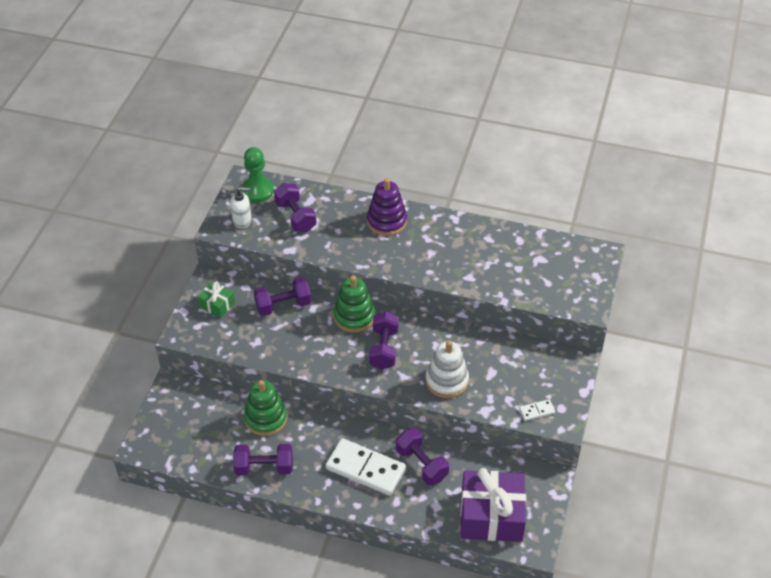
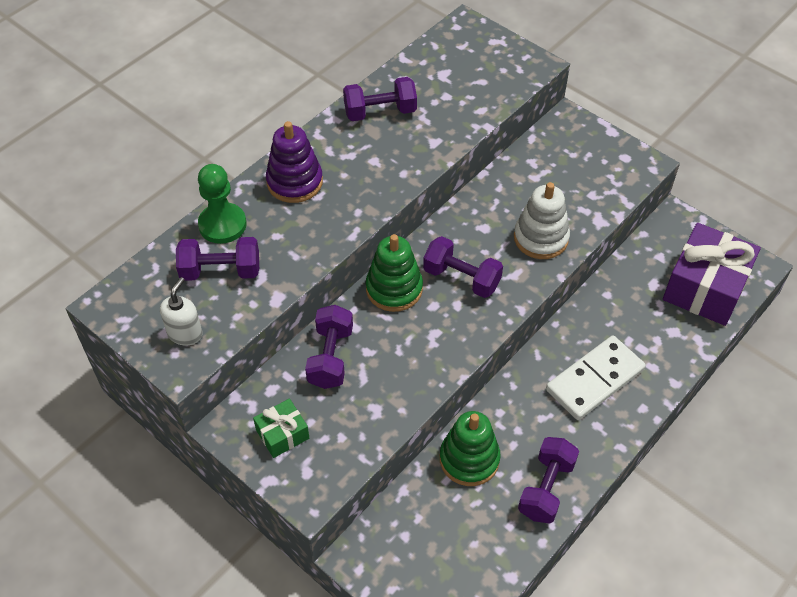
camera: 65 degrees left, 5 degrees up
(257, 191) = (140, 297): green pawn -> green pawn (222, 225)
(421, 464) = (611, 323): purple dumbbell -> purple dumbbell (380, 112)
(537, 411) = (620, 178): white domino -> none

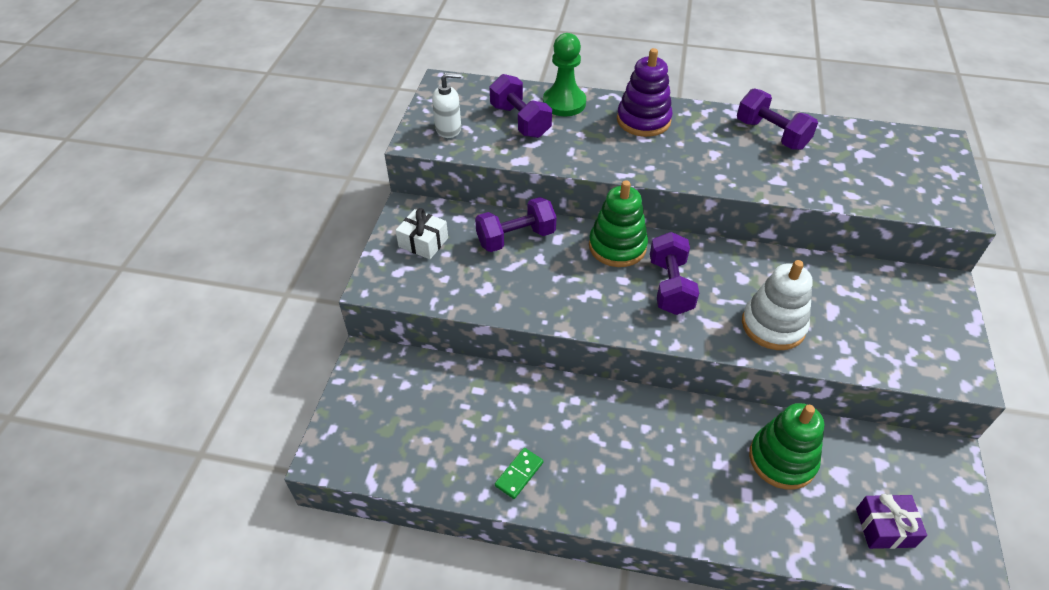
camera: 60 degrees right, 5 degrees down
(282, 434) = (423, 242): green gift -> white gift
(469, 459) = (509, 398): green stacking toy -> green stacking toy (782, 459)
(546, 488) = (519, 474): purple dumbbell -> green domino
(594, 380) = (672, 465): white domino -> none
(705, 287) = (885, 528): purple gift -> purple gift, size x0.49

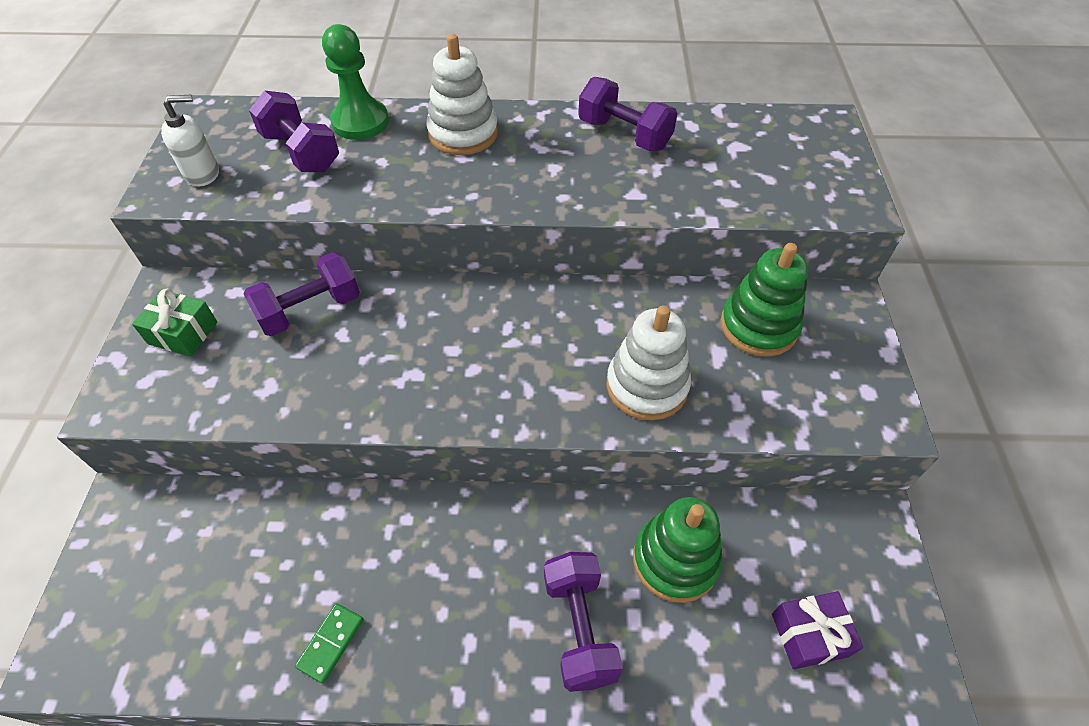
camera: 10 degrees left, 5 degrees up
(423, 242) = (183, 333): white gift -> green gift
(617, 246) = (444, 304): green stacking toy -> green stacking toy (758, 326)
(643, 120) = (463, 134): purple stacking toy -> white stacking toy
(670, 286) = (513, 350): purple dumbbell -> purple dumbbell (579, 628)

